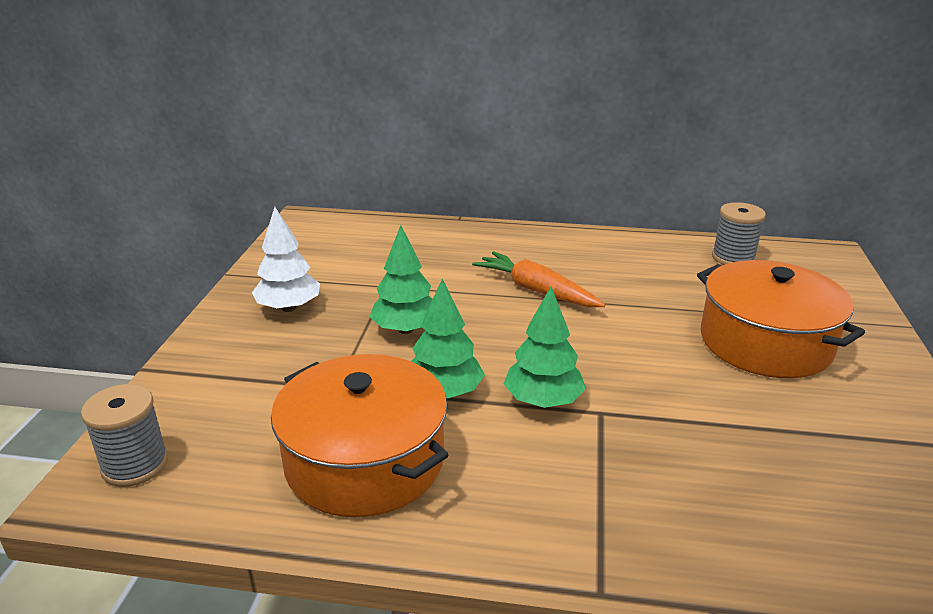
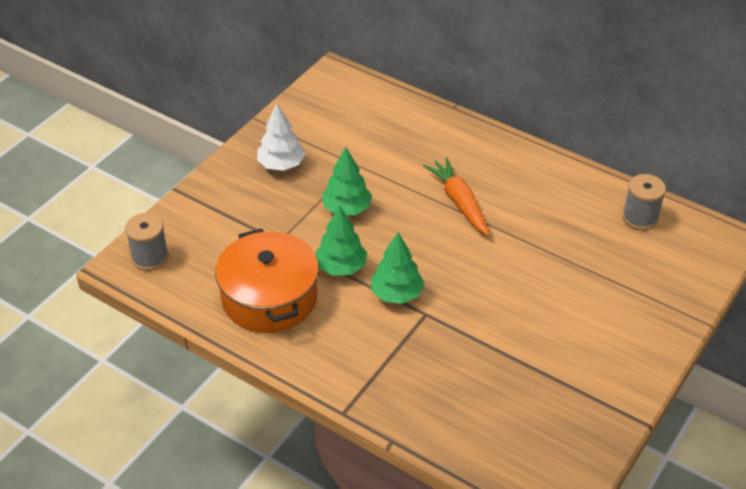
camera: 25 degrees right, 15 degrees up
(765, 343) = (584, 301): orange pot -> none

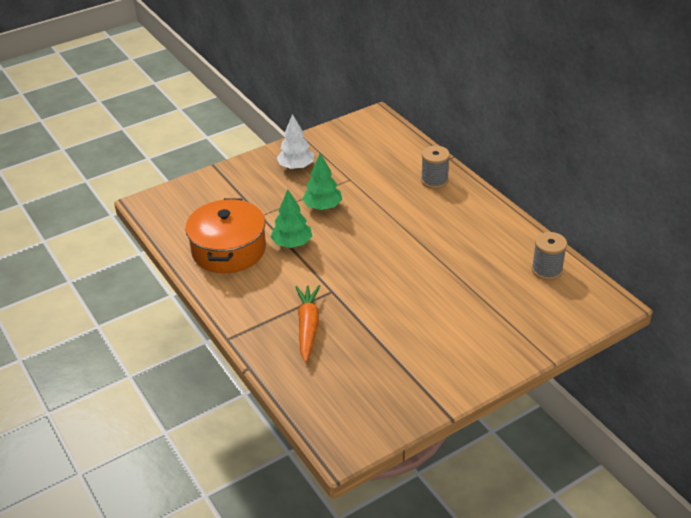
camera: 25 degrees right, 5 degrees down
(150, 257) = (167, 203): grey spool -> grey spool (434, 181)
(396, 294) = (319, 272): green tree -> none
(459, 202) = (409, 223): orange carrot -> orange carrot (308, 327)

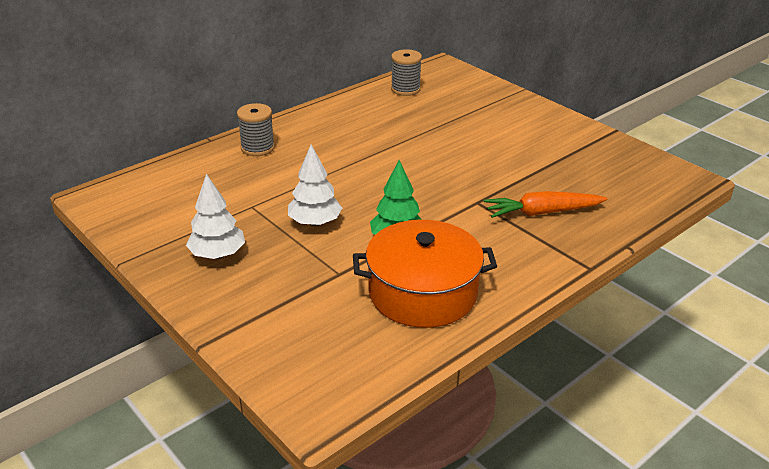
camera: 100 degrees left, 5 degrees down
(323, 207) = (315, 222): green tree -> white tree

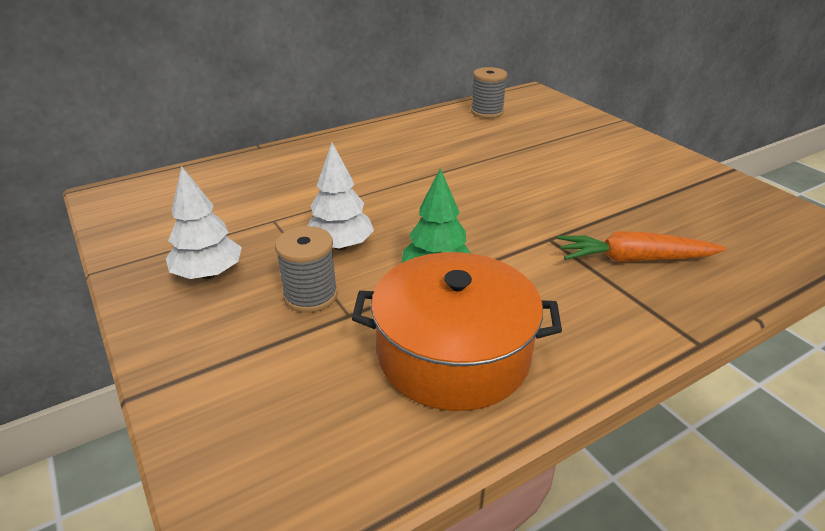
camera: 10 degrees right, 0 degrees up
(257, 148) = (306, 158): grey spool -> grey spool (310, 296)

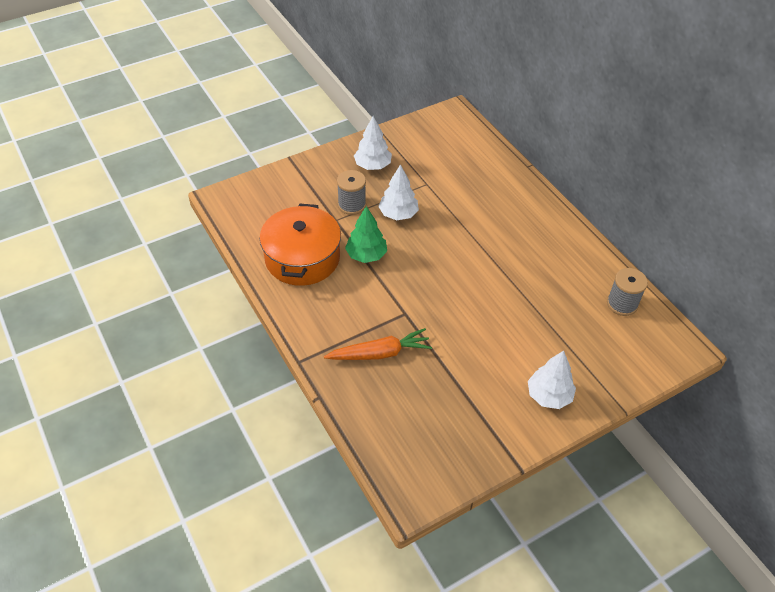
camera: 90 degrees right, 15 degrees up
(629, 151) = (549, 395): none -> white tree
(634, 259) = (380, 353): orange carrot -> orange carrot turned 75 degrees clockwise

